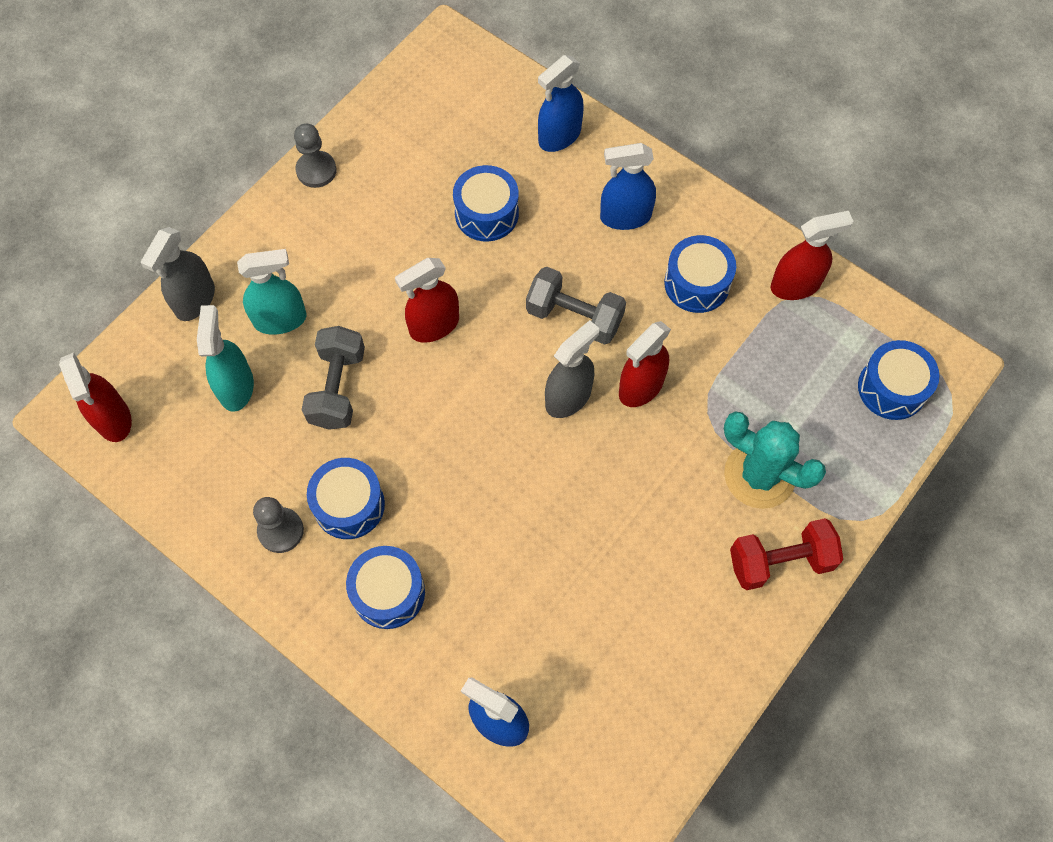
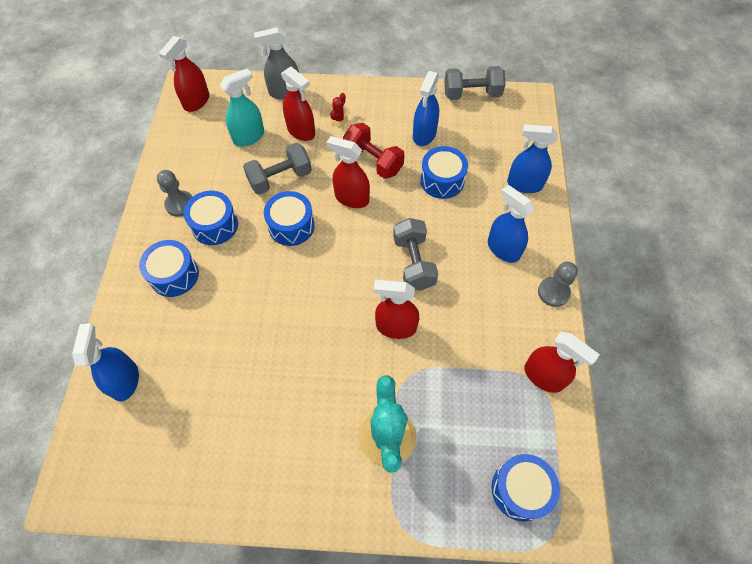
camera: 55 degrees right, 5 degrees down
(280, 319) = (301, 131): turquoise spray bottle -> red spray bottle
(298, 264) = (339, 119): none -> red cactus
(316, 170) = (400, 93): grey pawn -> grey pawn (553, 292)
(386, 95) = (472, 94): none -> grey dumbbell
(404, 187) = (424, 135): none -> blue spray bottle
(568, 397) = (358, 291): grey spray bottle -> none
(697, 283) = (493, 316): blue drum -> blue drum (291, 226)
(780, 561) = (334, 488): red dumbbell -> red dumbbell (373, 161)

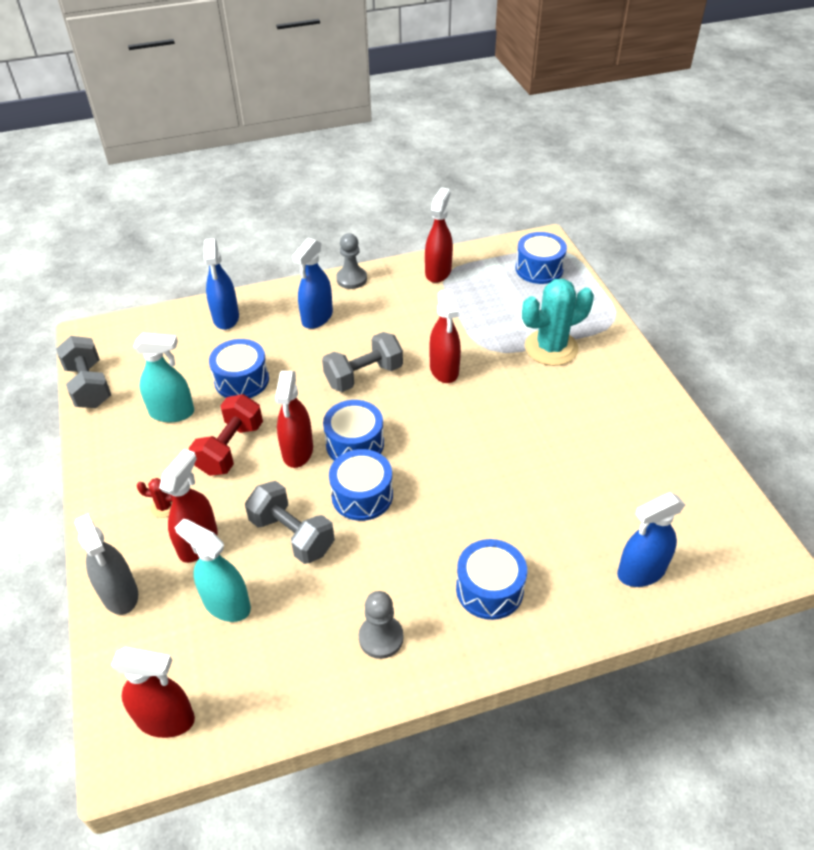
camera: 110 degrees left, 15 degrees down
(215, 225) = (396, 578): blue drum -> blue drum (355, 444)
(424, 135) = (172, 412): blue spray bottle -> turquoise spray bottle

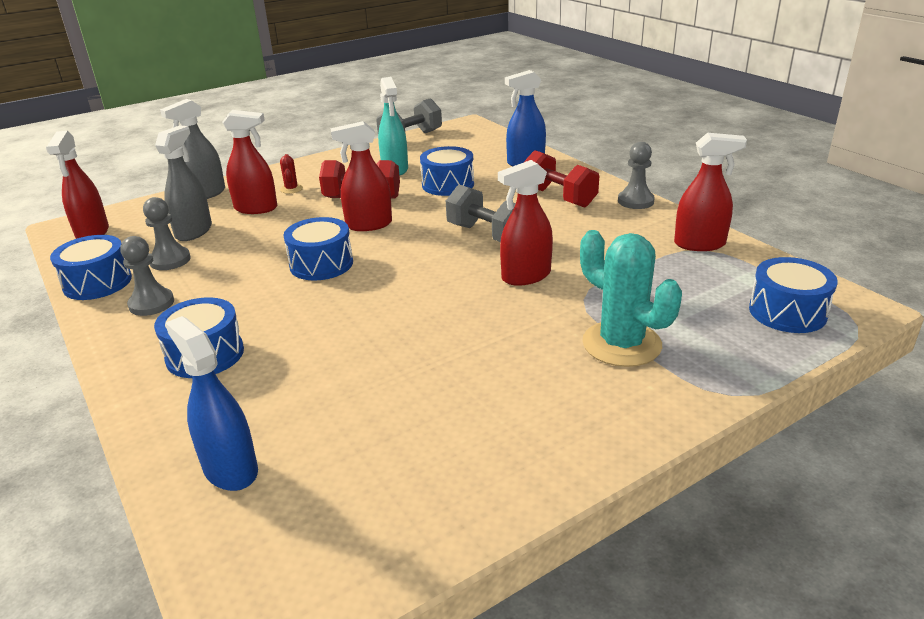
camera: 75 degrees right, 15 degrees down
(226, 604) = (194, 231): turquoise spray bottle -> grey spray bottle
(289, 625) = (170, 260): none -> grey pawn
(292, 535) = (268, 242): grey dumbbell -> none
(317, 317) = (558, 197): blue spray bottle -> red dumbbell
(355, 444) = (388, 248): blue drum -> blue drum (97, 283)

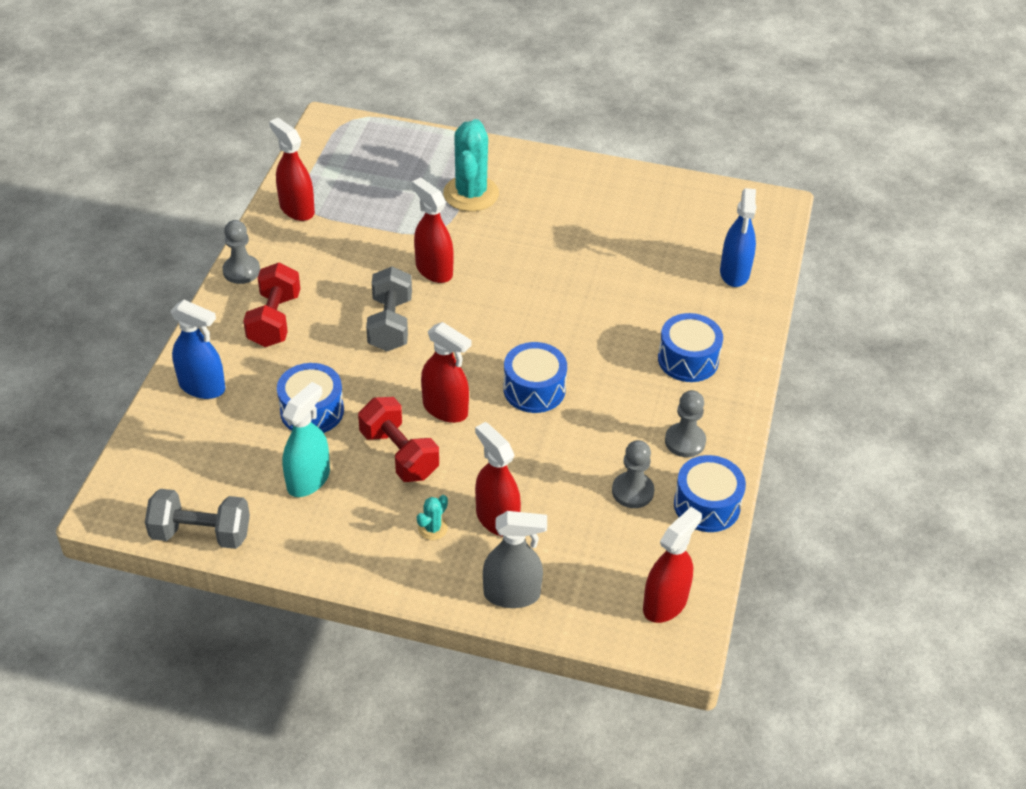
camera: 135 degrees left, 15 degrees up
(194, 231) = (580, 524): grey spray bottle -> none
(291, 189) = (432, 528): red cactus -> turquoise cactus
(525, 276) = (434, 270): red spray bottle -> red spray bottle turned 150 degrees counterclockwise
(787, 312) = (363, 146): blue drum -> none

